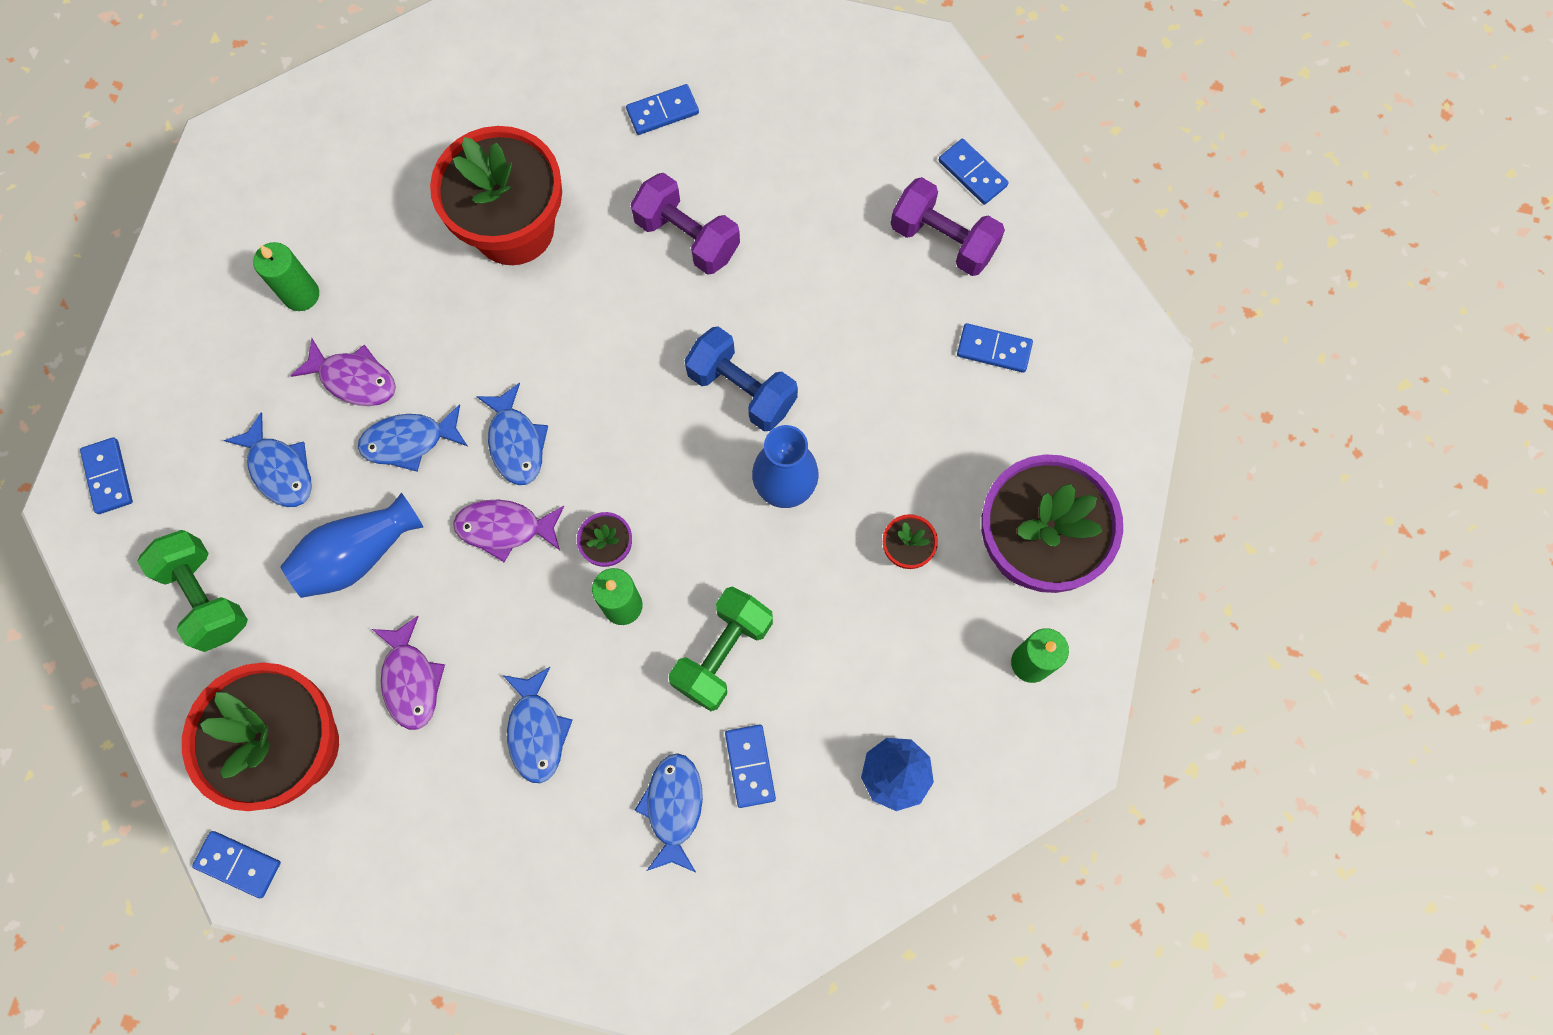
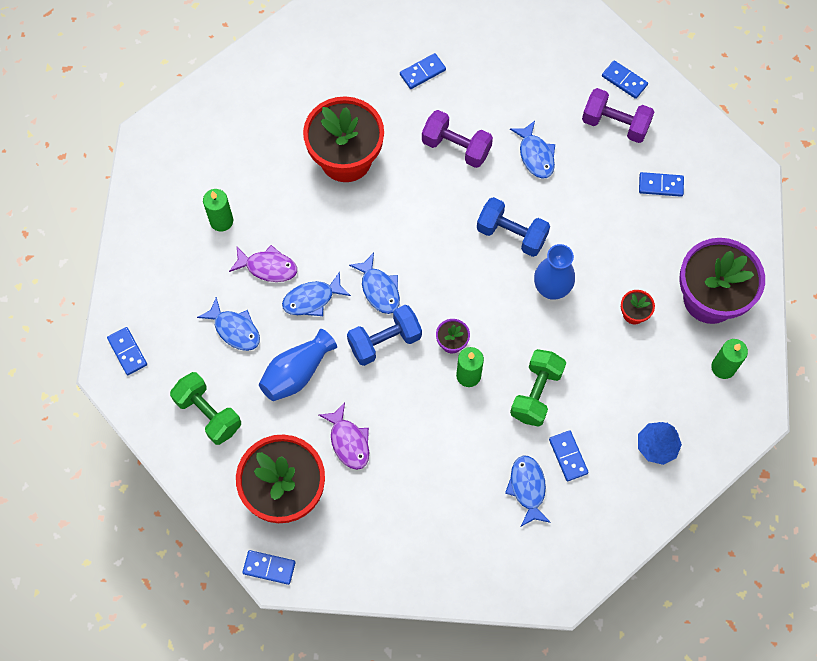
camera: 10 degrees left, 5 degrees down
(505, 528) = (384, 341): purple fish -> blue dumbbell
(536, 731) = (433, 458): blue fish -> blue fish (535, 155)

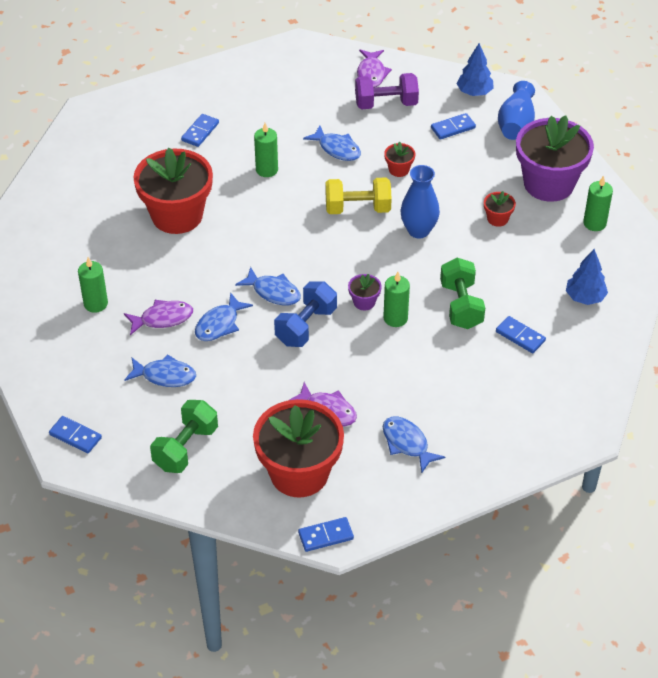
camera: 30 degrees left, 20 degrees down
(208, 414) = (185, 448): green dumbbell -> green dumbbell turned 75 degrees counterclockwise
(297, 373) = (245, 382): blue vase -> blue vase (516, 124)
(456, 147) = (267, 170): purple dumbbell -> green candle
(511, 234) = (358, 208): blue dumbbell -> yellow dumbbell
(527, 488) = (504, 373): blue fish -> blue fish (407, 443)
(578, 209) = (399, 169): none -> red flower pot
(624, 81) = (371, 74): blue domino -> purple fish
(709, 152) = (474, 92): none -> blue tree

